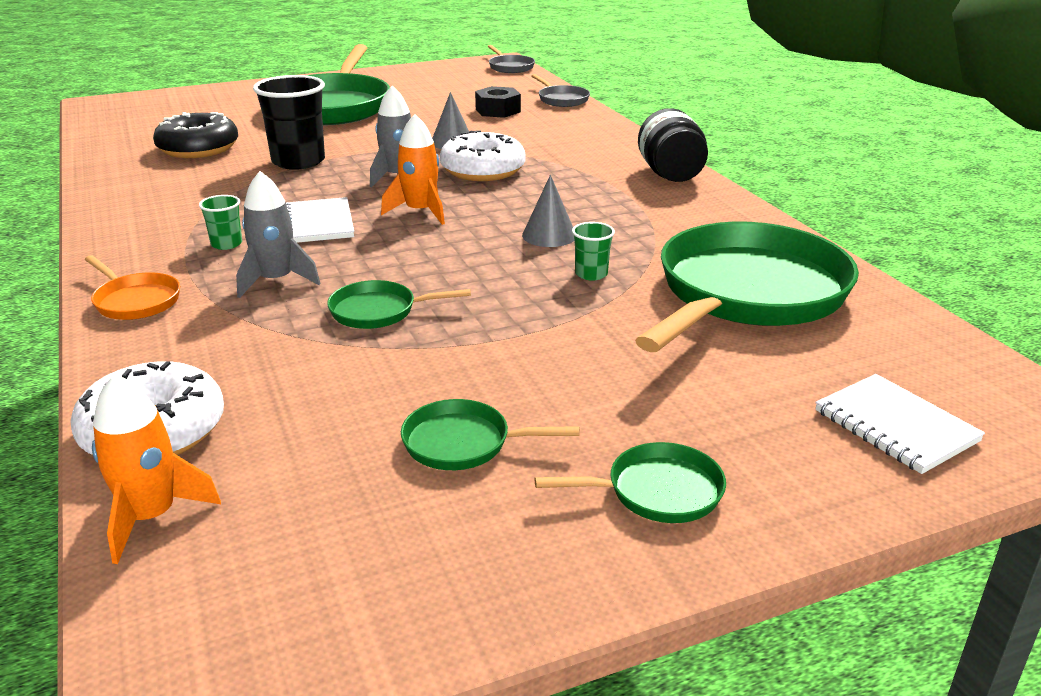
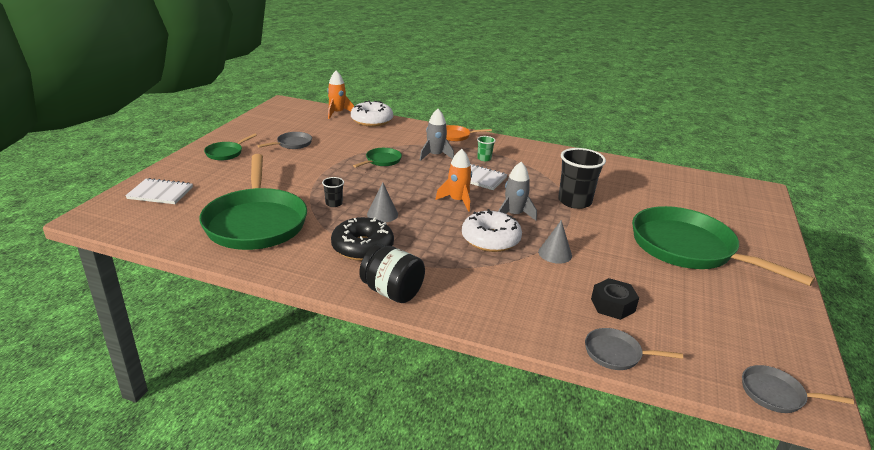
camera: 130 degrees right, 0 degrees up
(198, 148) = (630, 187): black donut -> black donut (362, 247)
(464, 443) = (292, 144): green pan -> grey pan
(591, 274) = (334, 203): green cup -> black cup

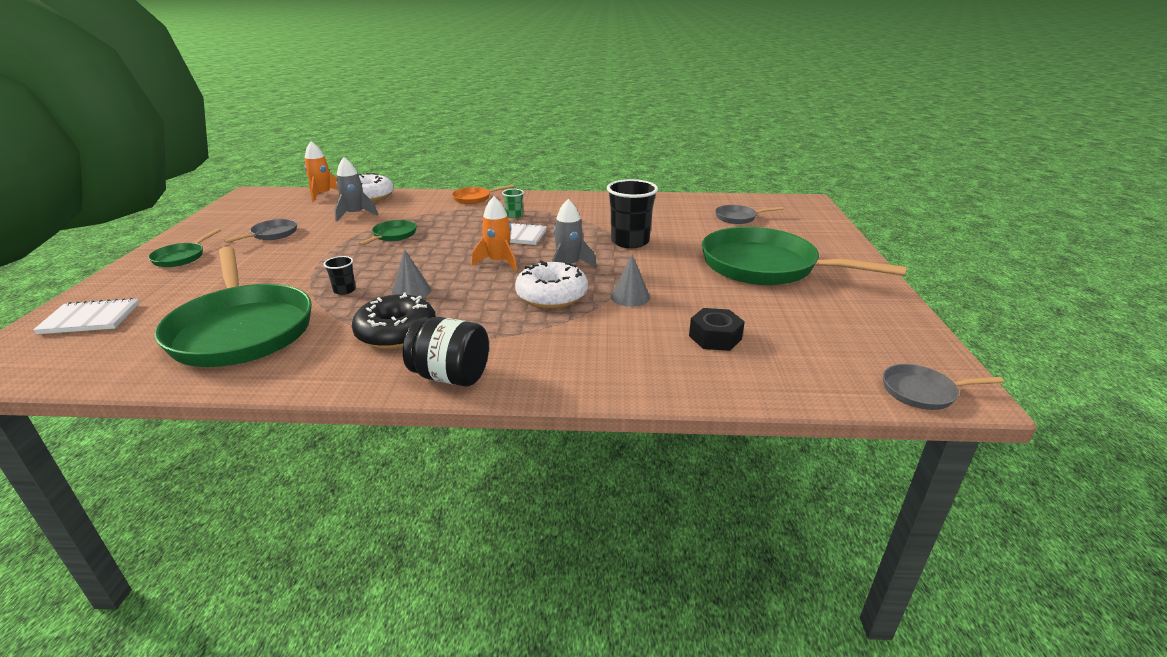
camera: 15 degrees left, 0 degrees up
(435, 156) = (456, 221): grey rocket -> grey rocket (355, 214)
(616, 354) = (742, 388): grey pan -> grey pan (738, 218)

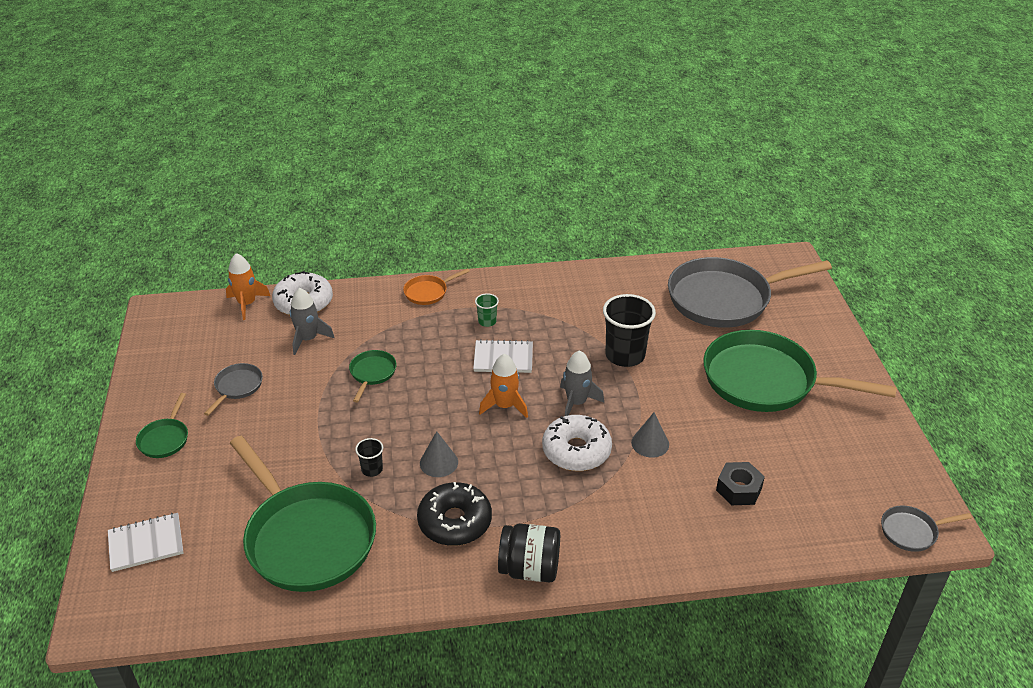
camera: 10 degrees left, 10 degrees up
(738, 218) = (725, 299): grey pan -> grey pan, size x2.33

